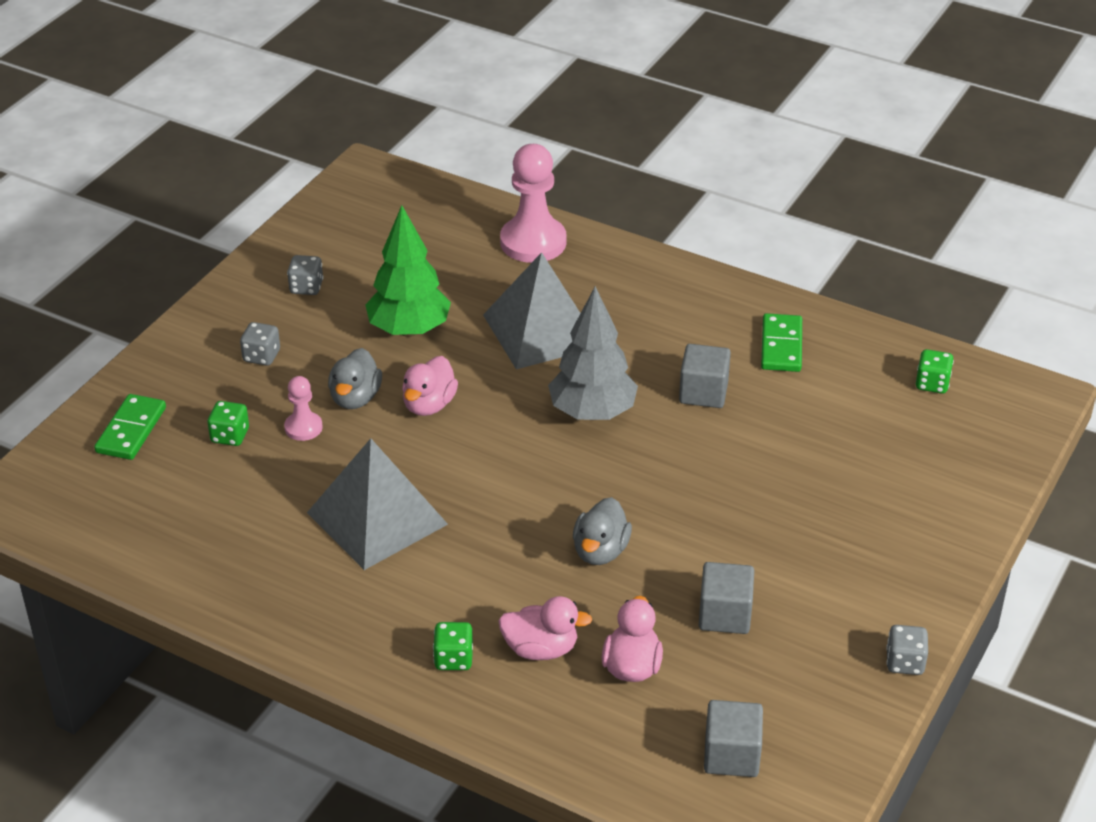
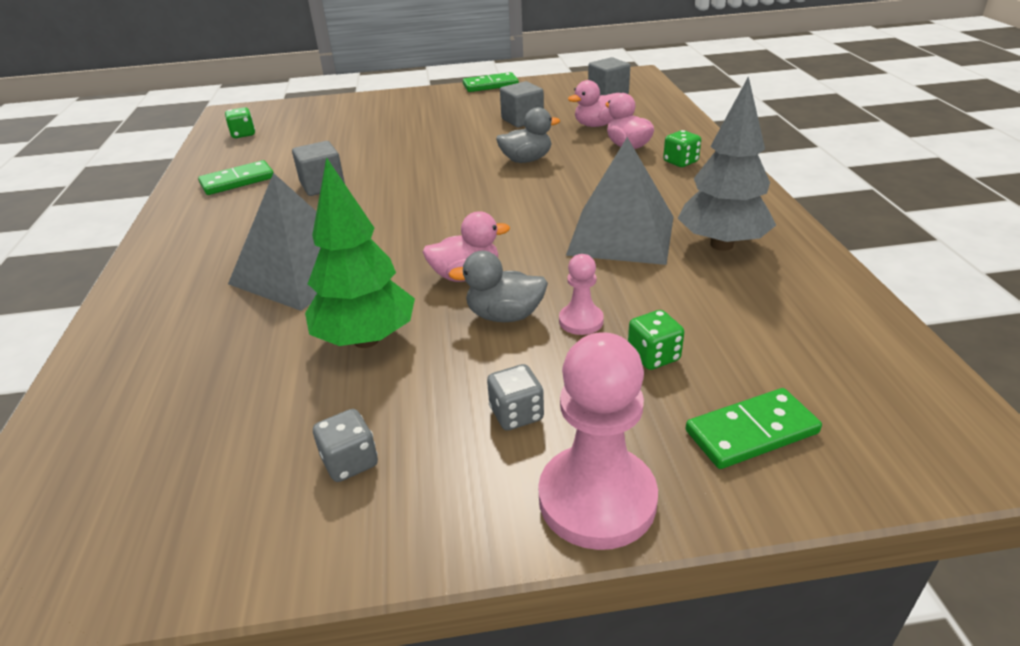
camera: 125 degrees left, 5 degrees down
(355, 398) = (504, 315): grey duck -> grey duck turned 150 degrees counterclockwise
(533, 242) = (137, 340): pink pawn -> pink pawn (597, 499)
(592, 413) = (391, 210): grey tree -> grey tree (722, 245)
(905, 662) = (490, 85): grey dice -> green domino

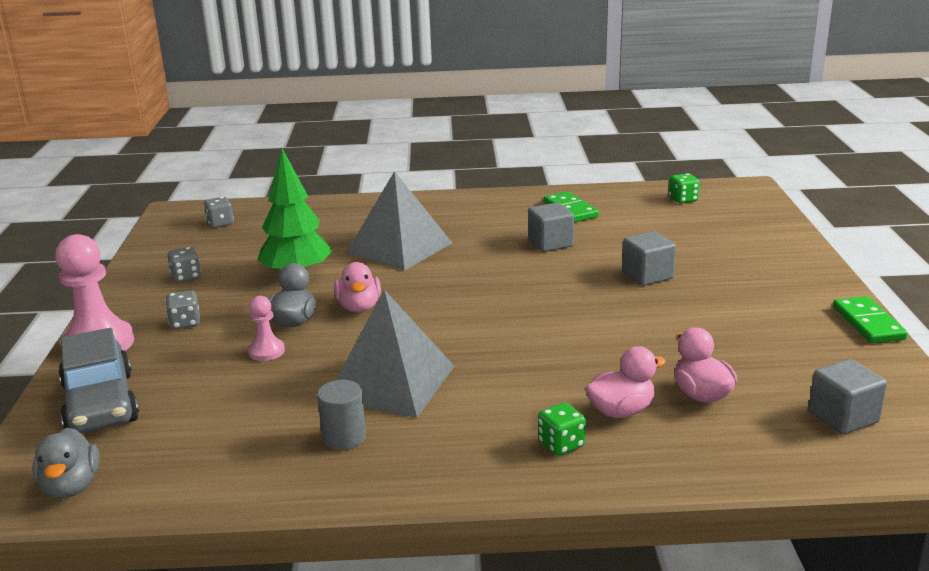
camera: 95 degrees right, 10 degrees down
(105, 484) = (220, 223): none -> grey dice
(522, 120) = (722, 342): grey cube -> grey cube (647, 275)
(526, 160) = (589, 340): grey duck -> grey duck (71, 487)
(653, 356) = (203, 377): green dice -> none
(722, 245) = (344, 437): grey tree -> grey cylinder
(751, 432) = (100, 403): green domino -> grey car

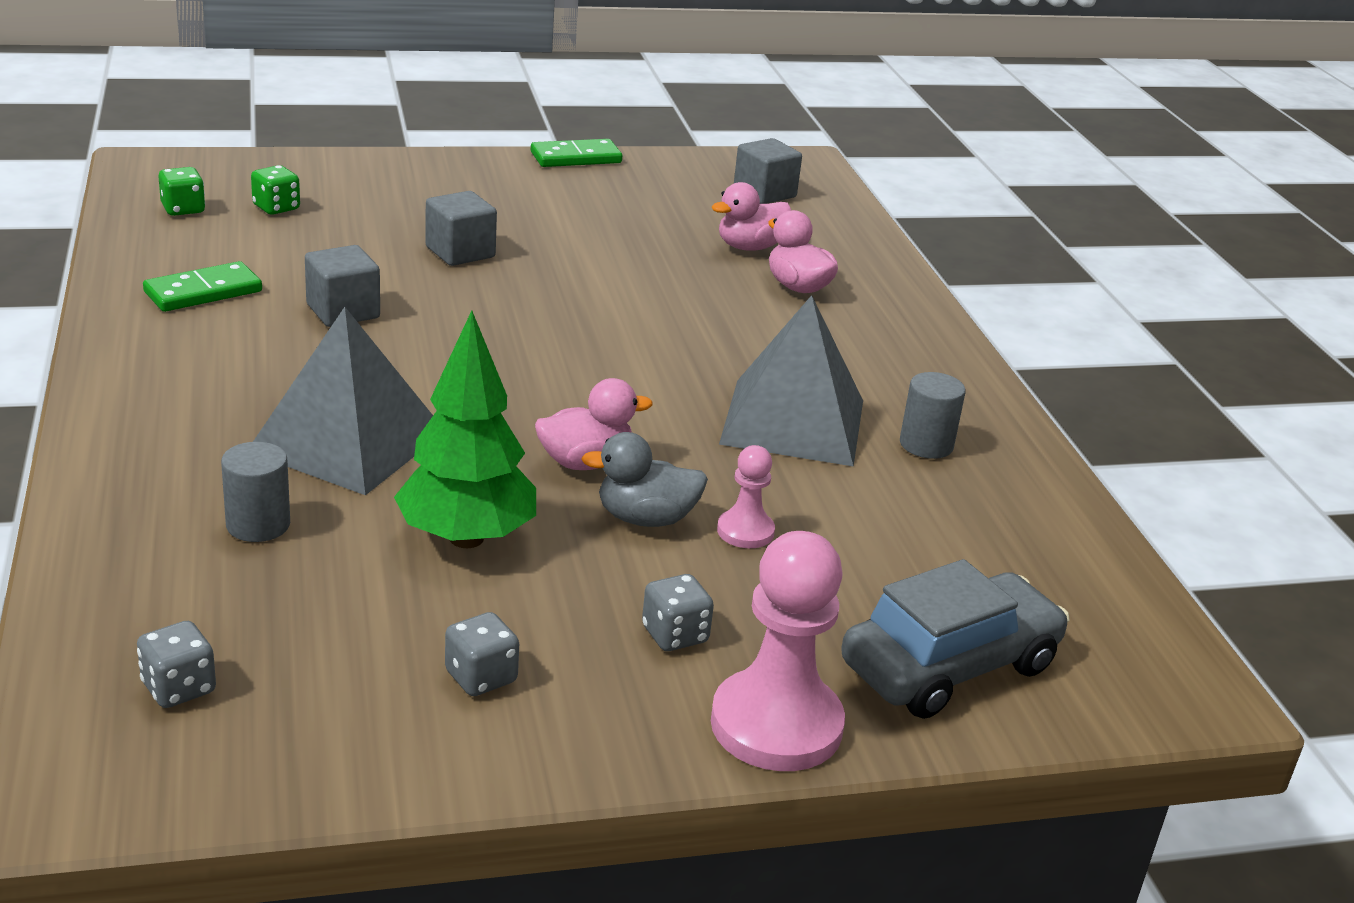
camera: 105 degrees left, 5 degrees up
(71, 487) = (1135, 637): grey duck -> none
(329, 231) = (258, 525): none -> grey cylinder
(561, 444) = (873, 319): green dice -> green dice (276, 208)

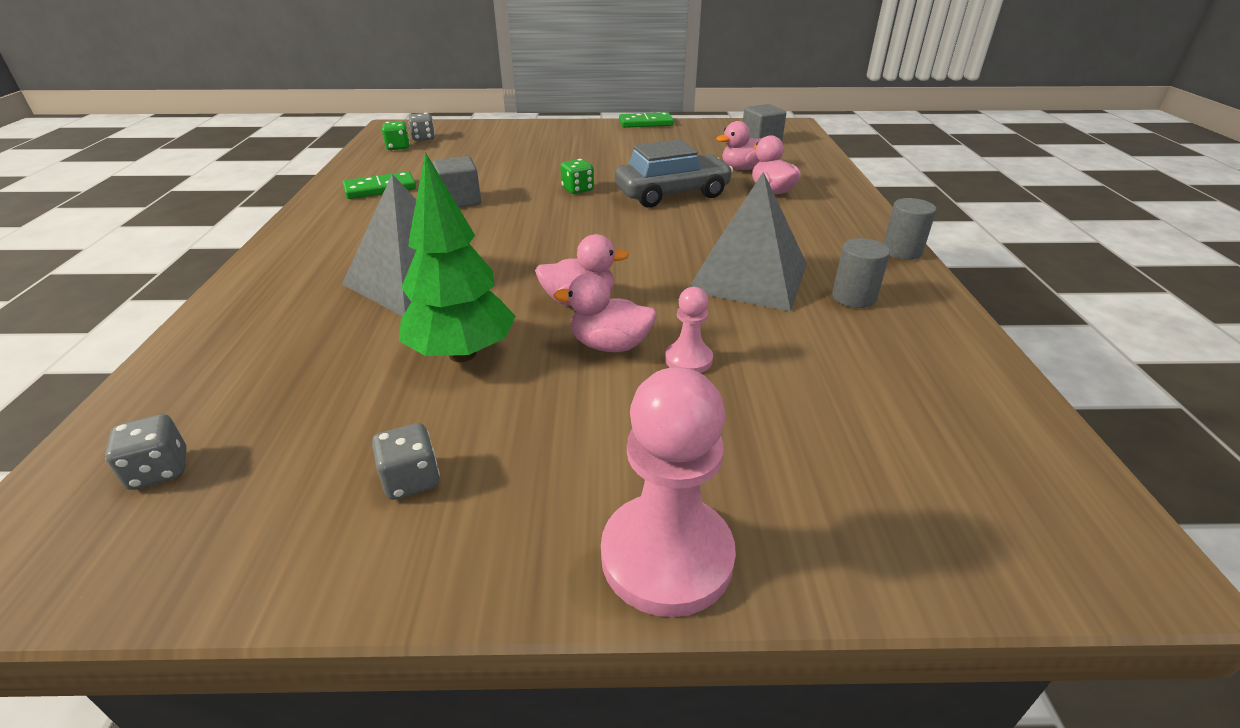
camera: 15 degrees right, 5 degrees up
(258, 525) = (315, 336): grey cylinder -> grey cylinder (901, 251)
(276, 208) = (453, 147): green dice -> green dice (577, 189)
(460, 252) = (551, 170): grey cube -> none
(645, 519) = (610, 345): grey duck -> pink duck
(675, 635) = (599, 450): grey dice -> grey dice (424, 138)
(949, 666) = (855, 502): grey car -> grey car (672, 194)

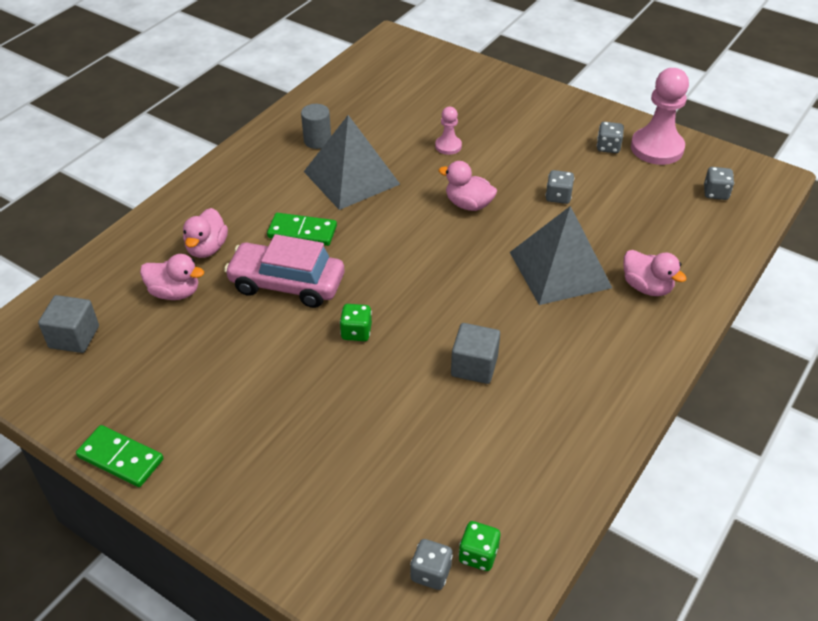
camera: 145 degrees left, 10 degrees up
(380, 189) = (540, 433): green domino -> green domino (302, 232)
(462, 354) = (558, 196): green tree -> grey dice
(610, 345) = (478, 169): pink duck -> pink duck (647, 287)
(667, 556) = (531, 91): pink pawn -> pink pawn (657, 148)
(672, 194) = (287, 284): grey car -> pink car
(901, 251) = (233, 154): grey cylinder -> none

